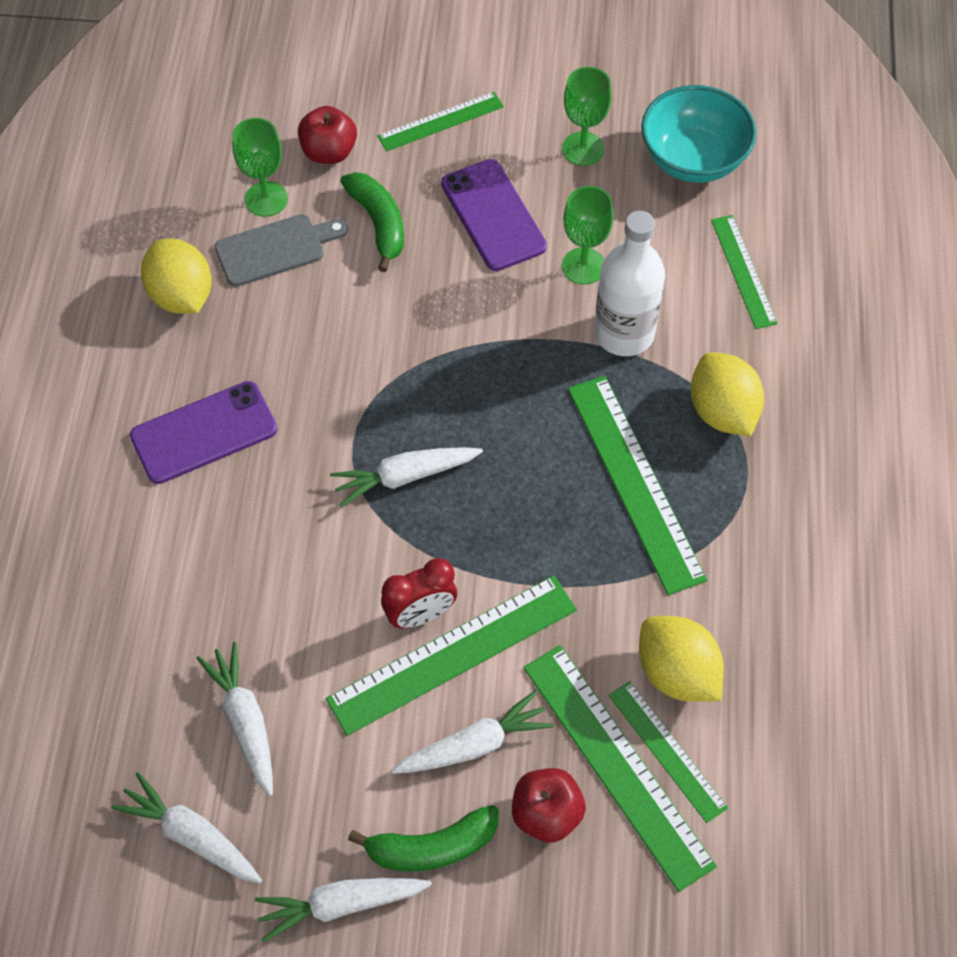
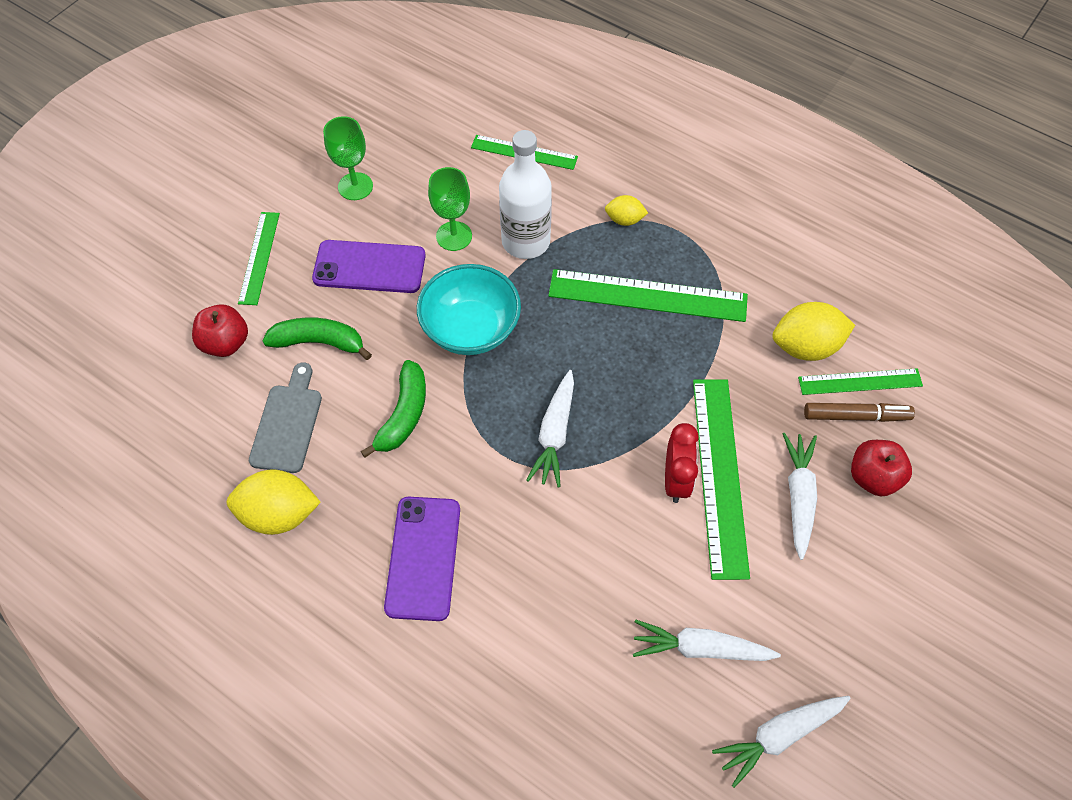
camera: 60 degrees left, 0 degrees up
(266, 199) = (234, 407): green goblet -> none
(342, 904) = (884, 648): white carrot -> none
(432, 847) = (865, 564): green banana -> green banana (404, 415)
(617, 764) = (856, 416): green ruler -> brown marker
(693, 159) = (414, 131): turquoise bowl -> turquoise bowl (471, 329)
(722, 411) = (624, 220): yellow lemon -> yellow lemon, size x0.56

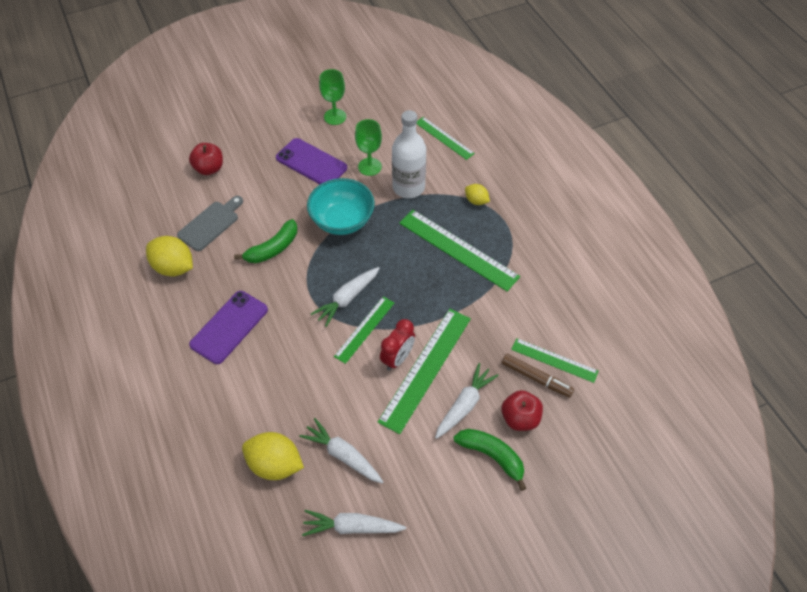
camera: 30 degrees right, 5 degrees down
(259, 257) = (257, 132): green ruler -> green ruler (364, 329)
(319, 342) = (256, 190): green banana -> green banana (492, 456)
(805, 346) = (534, 323): yellow lemon -> yellow lemon (275, 464)

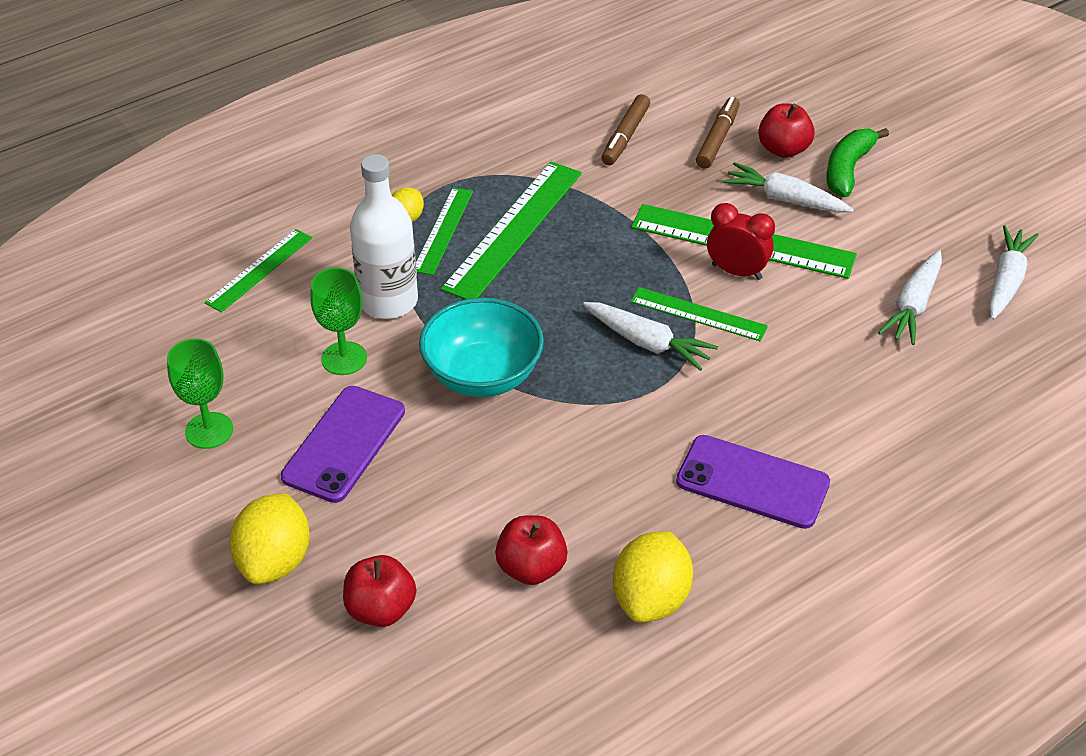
camera: 100 degrees left, 10 degrees down
(210, 224) = (531, 568): grey cutting board -> red apple
(273, 248) = (568, 458): green banana -> none
(275, 464) = (961, 374): yellow lemon -> yellow lemon (274, 561)
(352, 527) = (1006, 281): white carrot -> white carrot turned 150 degrees counterclockwise
(544, 323) = (625, 136): none -> brown marker
(554, 360) = (683, 125): green ruler -> green ruler (443, 230)

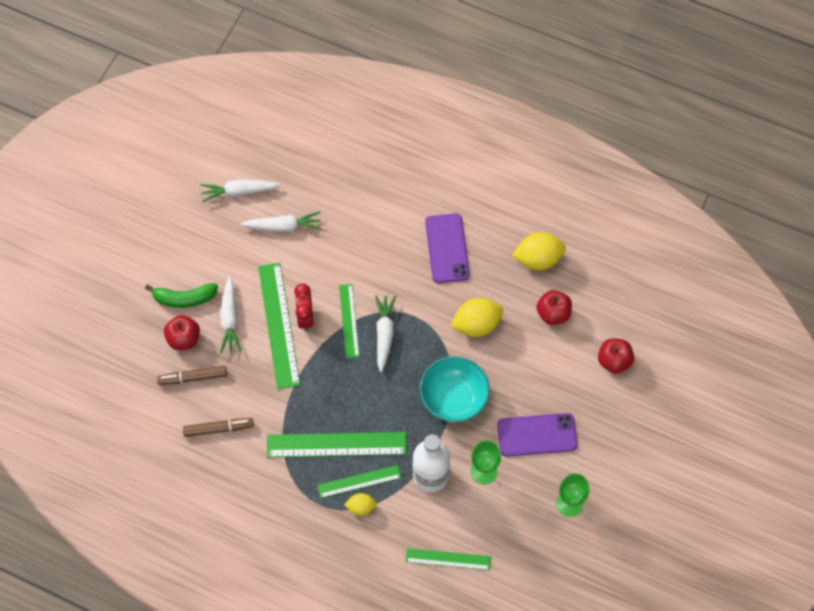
camera: 120 degrees left, 20 degrees up
(274, 561) = (619, 421): yellow lemon -> yellow lemon (476, 324)

